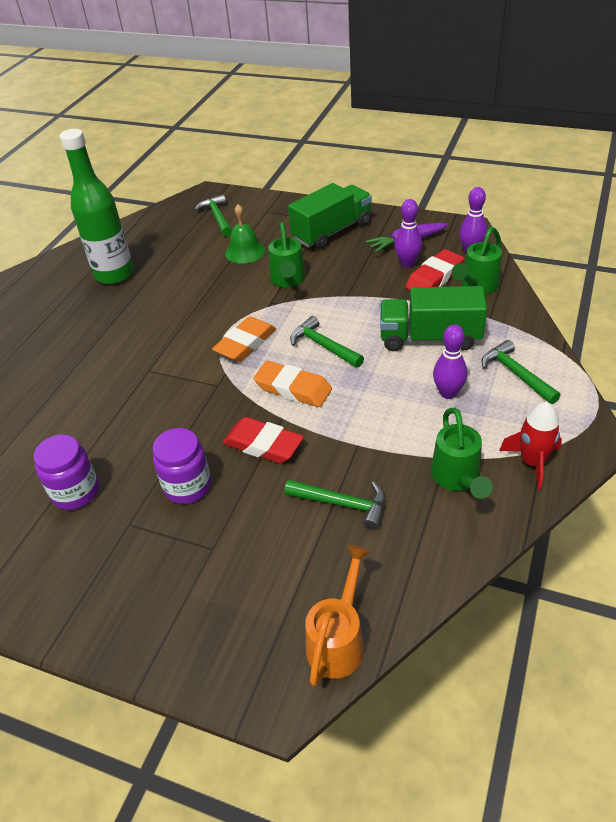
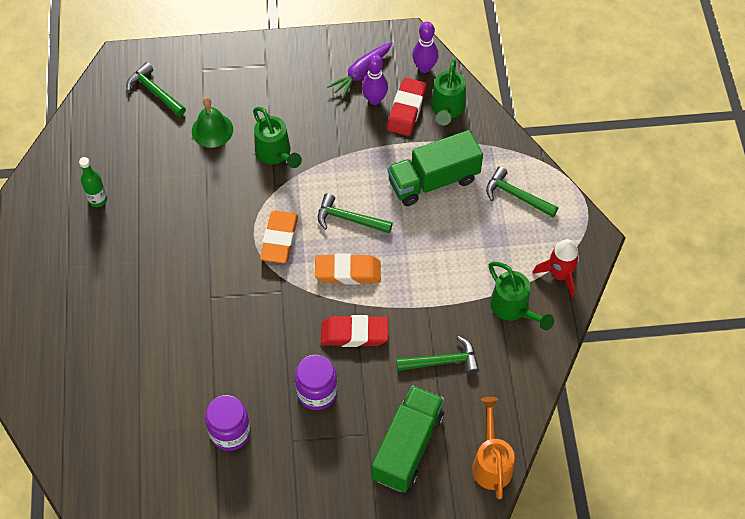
camera: 30 degrees left, 15 degrees up
(114, 274) = (98, 200): green bottle -> green bottle, size x0.46
(332, 231) = (283, 78): green truck -> green truck (408, 446)
(448, 393) = (473, 233): purple bowling pin -> none

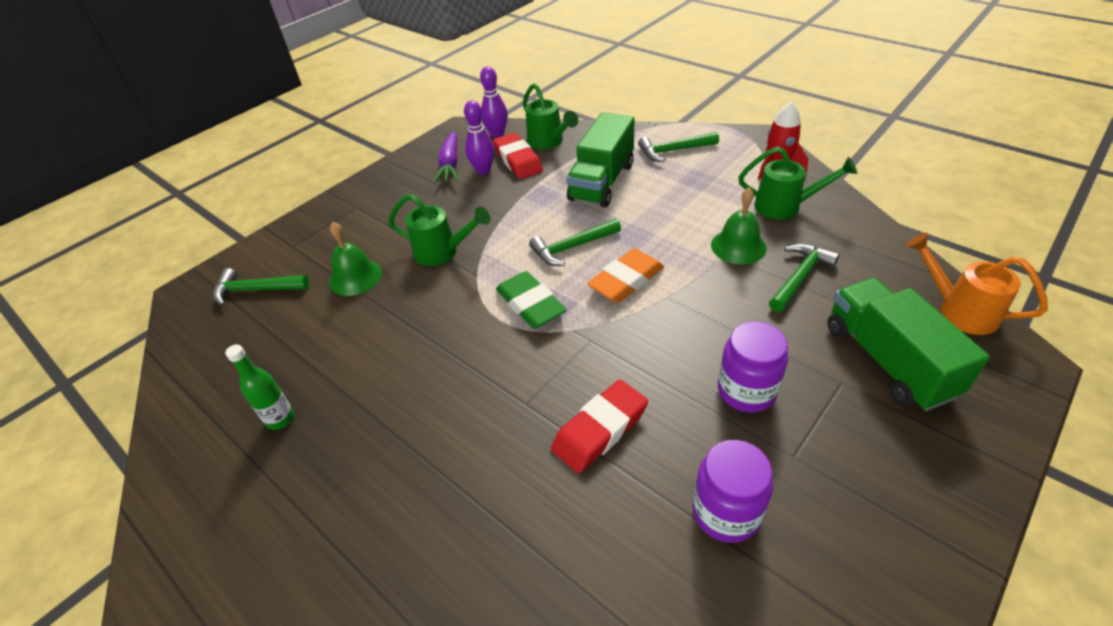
camera: 40 degrees left, 15 degrees down
(279, 239) = (530, 305): orange eraser -> green eraser
(354, 334) = (702, 317): red eraser -> red eraser (600, 430)
(441, 309) = (738, 246): none -> green bell

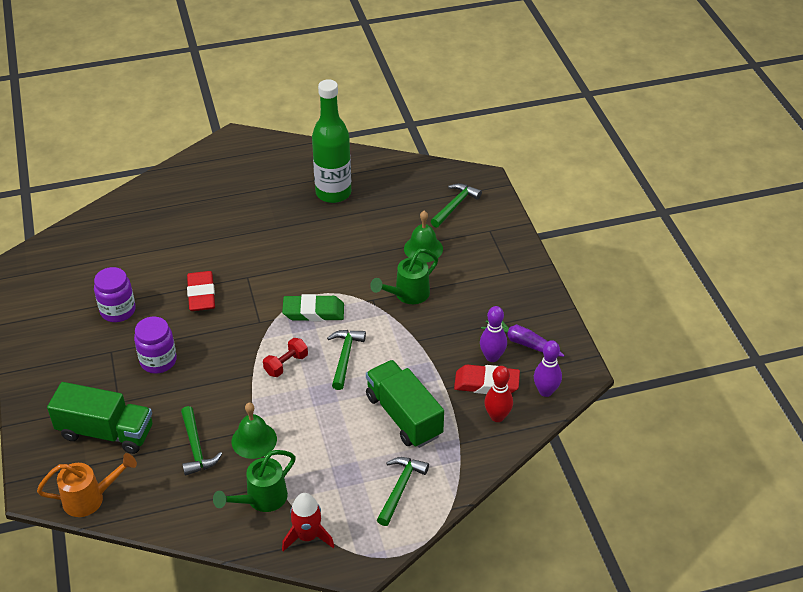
camera: 120 degrees right, 0 degrees up
(280, 419) = (333, 193): green bottle -> green bottle, size x2.17
(548, 142) = (497, 416): green watering can -> red bowling pin
(626, 280) = (286, 364): orange eraser -> red dumbbell

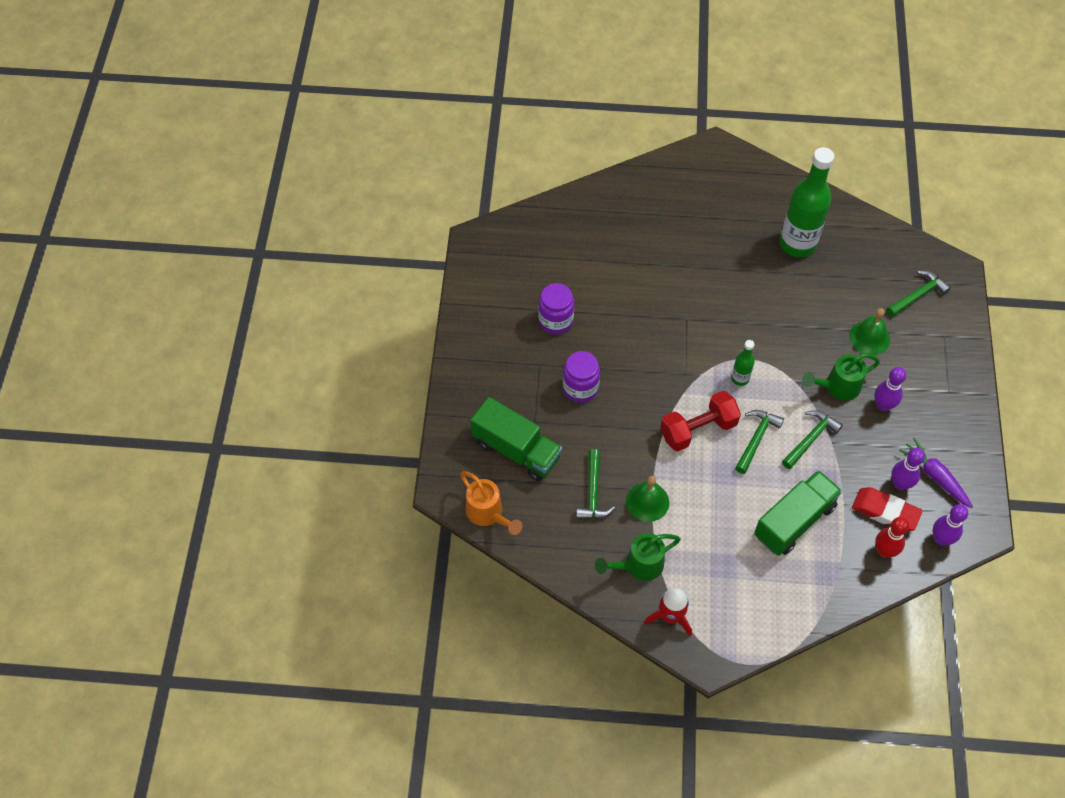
camera: 20 degrees right, 15 degrees up
(90, 498) = (488, 514): orange watering can -> orange watering can turned 45 degrees clockwise
(201, 295) = (637, 326): red eraser -> none
(286, 364) = (698, 429): red dumbbell -> red dumbbell, size x1.69
(313, 312) = (740, 378): green eraser -> green bottle
(400, 488) = (768, 597): green hammer -> green hammer (810, 439)
(404, 416) = (794, 521): green truck -> green truck turned 60 degrees clockwise
(454, 298) = (883, 405): none -> purple bowling pin

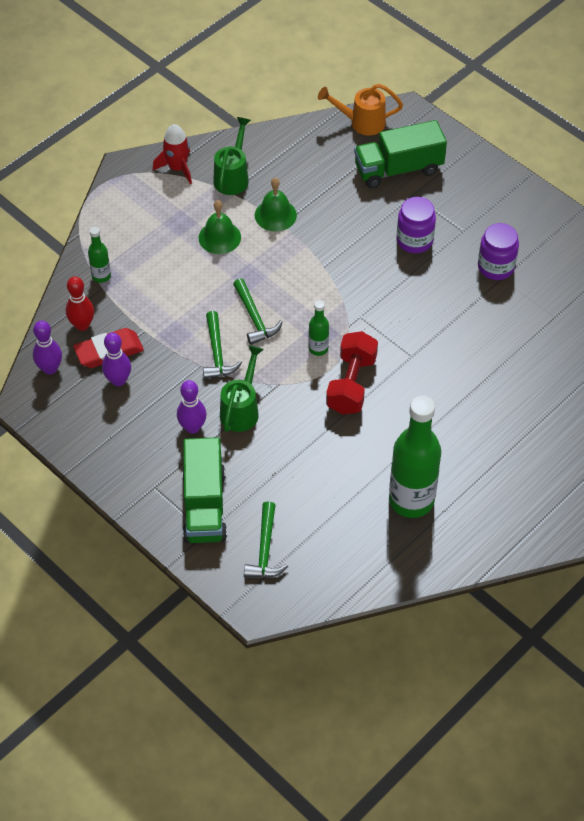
camera: 130 degrees right, 5 degrees down
(593, 492) = (316, 189): green hammer -> none
(698, 429) = (302, 287): red dumbbell -> red dumbbell (351, 384)
(794, 521) = (165, 289): green truck -> green truck (204, 505)
(830, 578) = (101, 276): none -> green bottle
(869, 337) = (262, 473): green bell -> green bell (219, 237)
(935, 476) = (98, 409): purple carrot -> none

